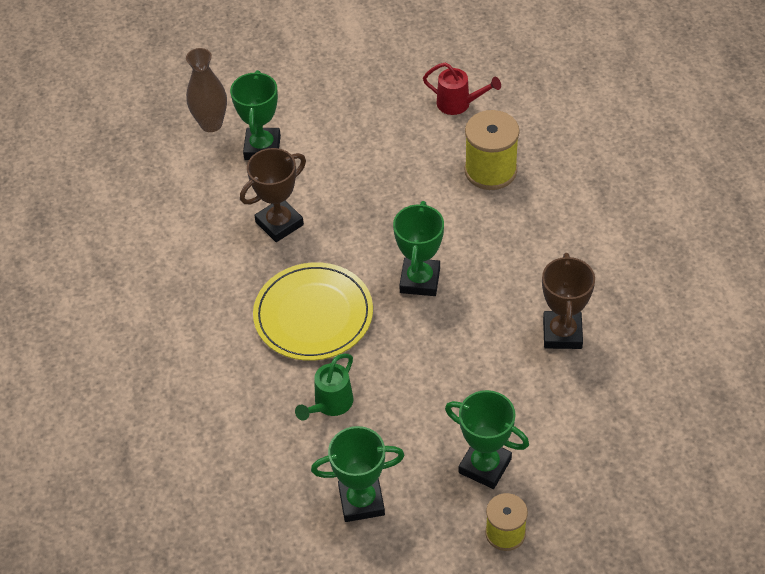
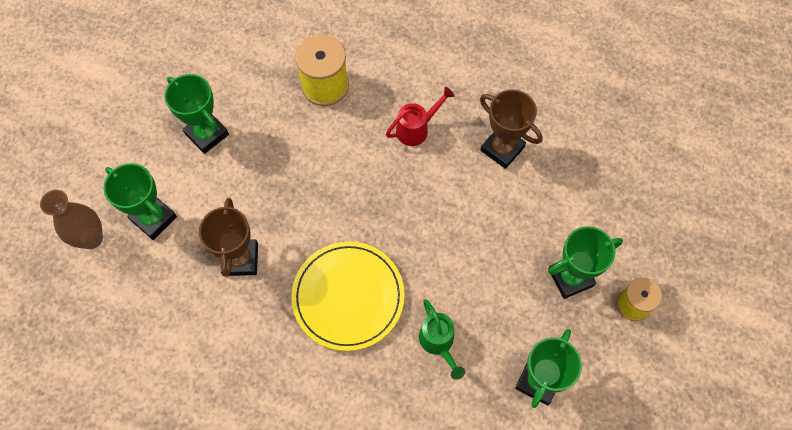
camera: 55 degrees left, 15 degrees up
(420, 280) = (380, 202): green trophy -> green trophy (207, 134)
(458, 104) = (245, 59): red watering can -> red watering can (416, 129)

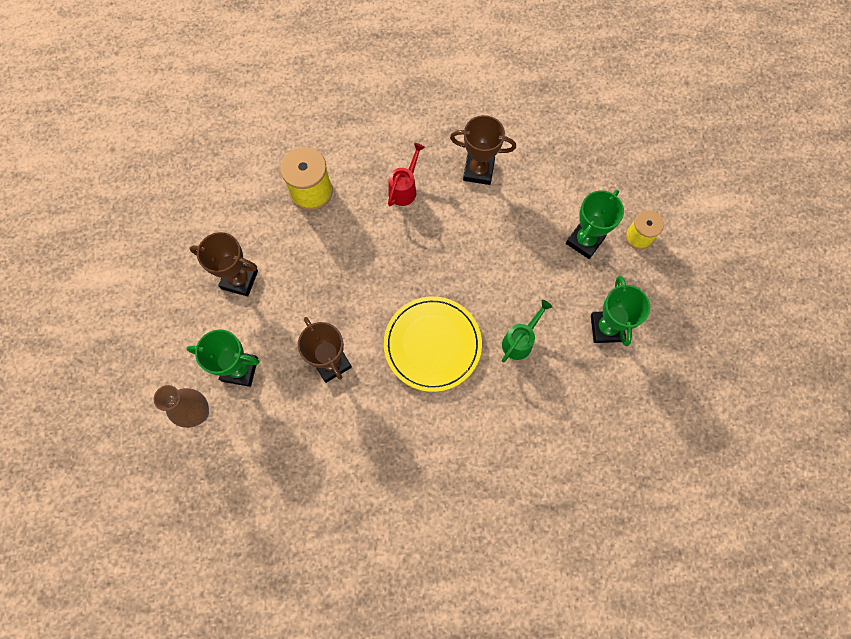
camera: 30 degrees left, 5 degrees up
(207, 134) = (239, 279): green trophy -> brown trophy
(438, 343) = (520, 341): green watering can -> green watering can turned 90 degrees counterclockwise

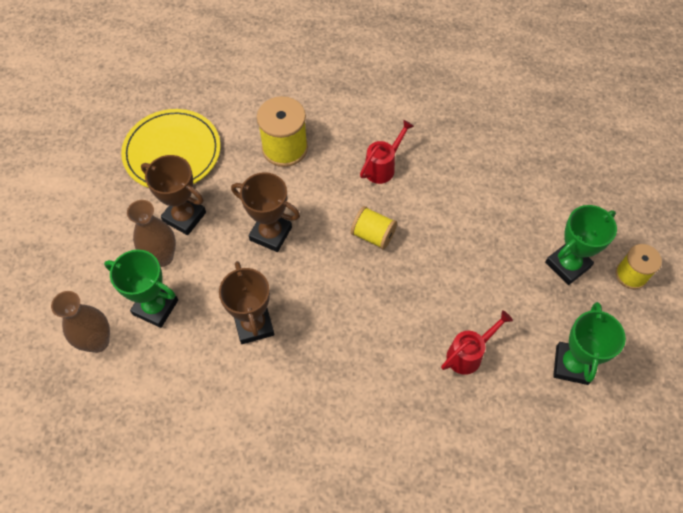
camera: 15 degrees right, 10 degrees down
(231, 322) = (162, 257): none -> brown vase
(413, 255) = (373, 235): none -> yellow spool
(432, 344) = (369, 333): yellow plate -> yellow plate (172, 152)
(478, 171) = (466, 167): brown trophy -> brown trophy (270, 234)
(520, 341) = (468, 354): green watering can -> red watering can

